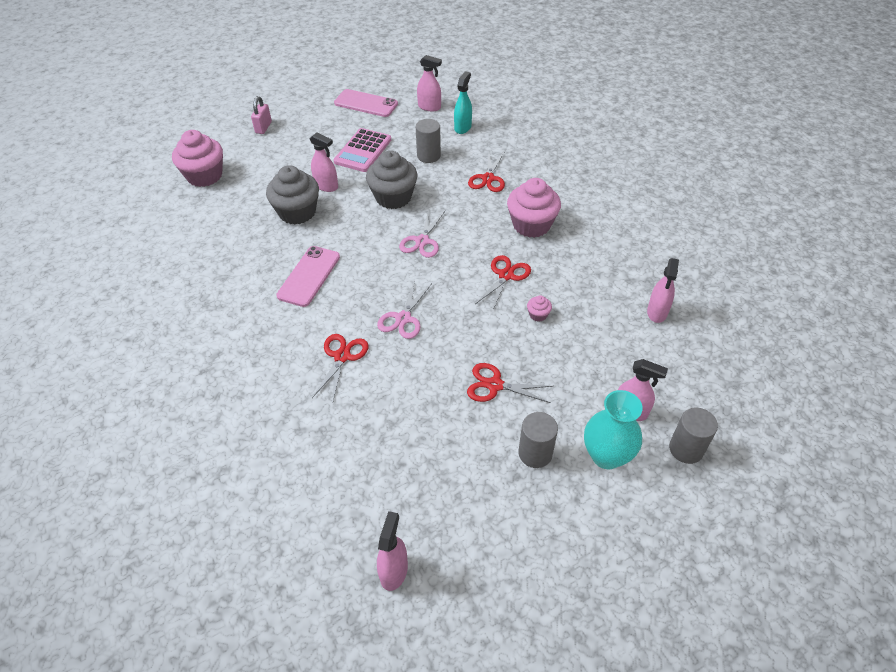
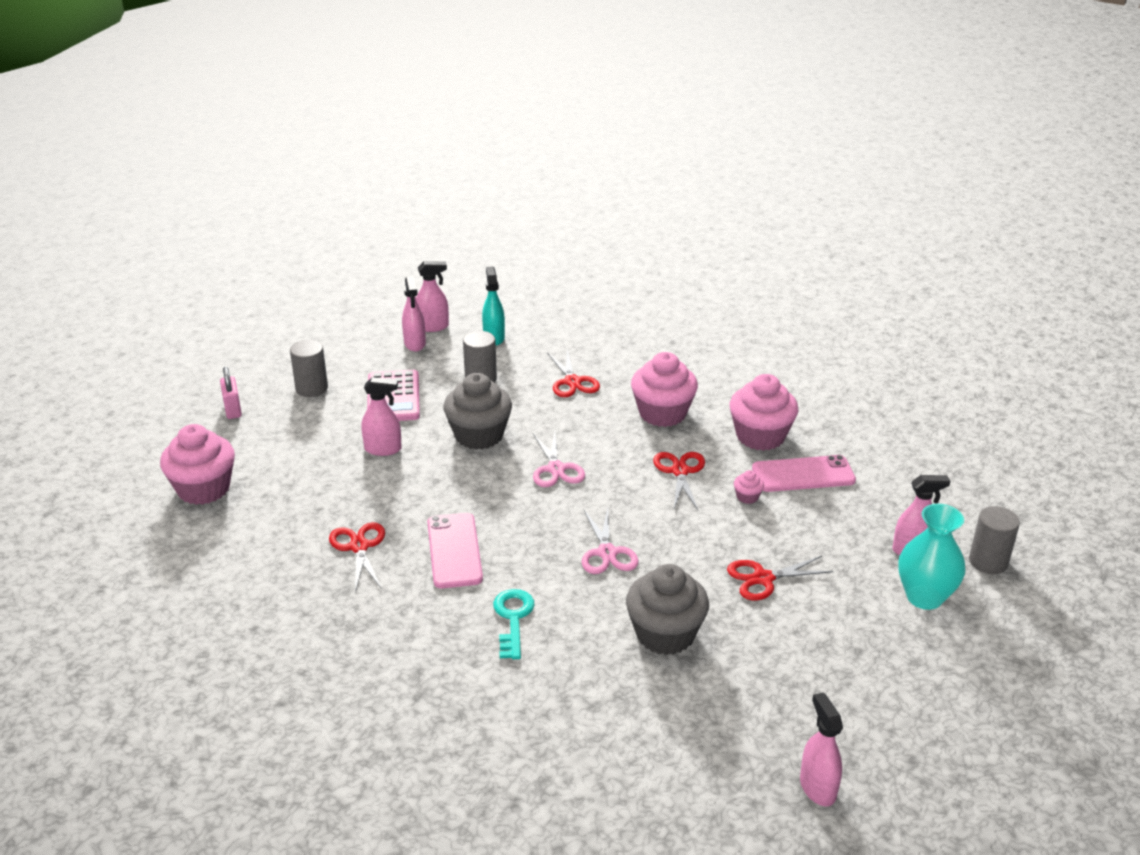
camera: 30 degrees left, 15 degrees down
(297, 212) = (373, 489): grey cupcake -> grey cupcake (665, 634)
(303, 341) = (513, 619): none -> turquoise key
(342, 356) = (573, 616): red scissors -> red scissors (359, 547)
(366, 103) = (347, 345): pink phone -> pink phone (803, 474)
(535, 453) = (857, 623): grey cylinder -> grey cylinder (311, 388)
(589, 269) = (760, 436): none -> pink cupcake
(657, 312) = (860, 452): pink spray bottle -> pink spray bottle (415, 343)

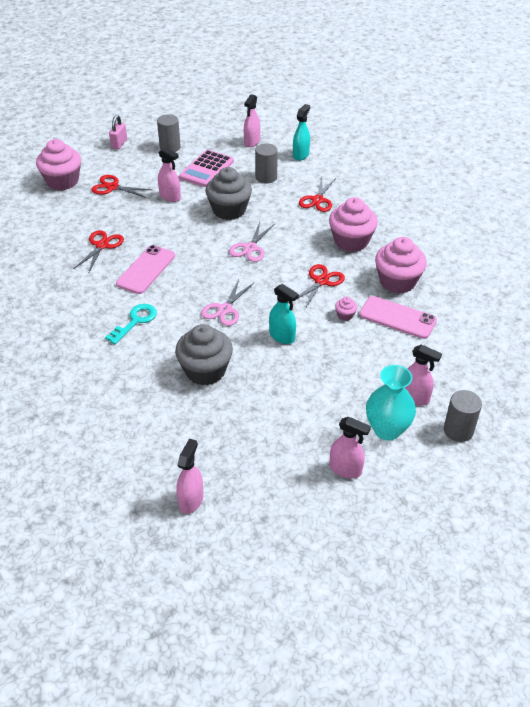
camera: 35 degrees right, 10 degrees up
(432, 327) = (272, 135): pink spray bottle -> pink spray bottle (345, 469)
(707, 552) = (282, 336): none -> turquoise spray bottle
(763, 578) = (298, 368): red scissors -> red scissors (112, 187)

